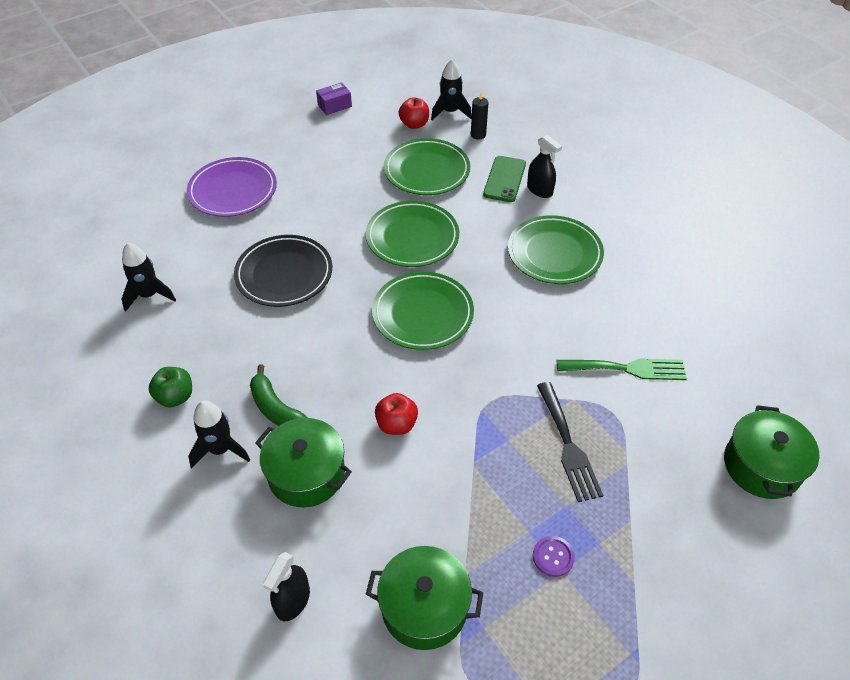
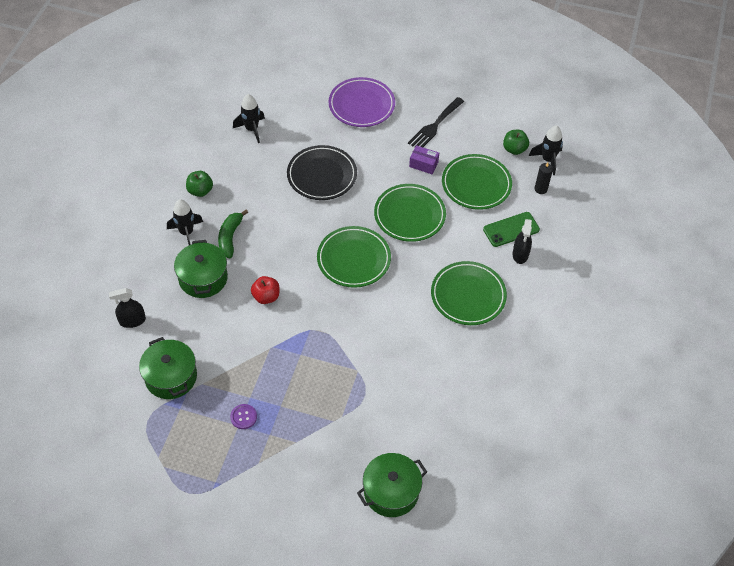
camera: 50 degrees right, 5 degrees up
(334, 106) = (487, 97): purple box -> purple box (423, 164)
(414, 124) = (514, 149): red apple -> green apple
(568, 446) = (321, 385): black fork -> black fork (434, 126)
(627, 369) = (405, 385): green fork -> none

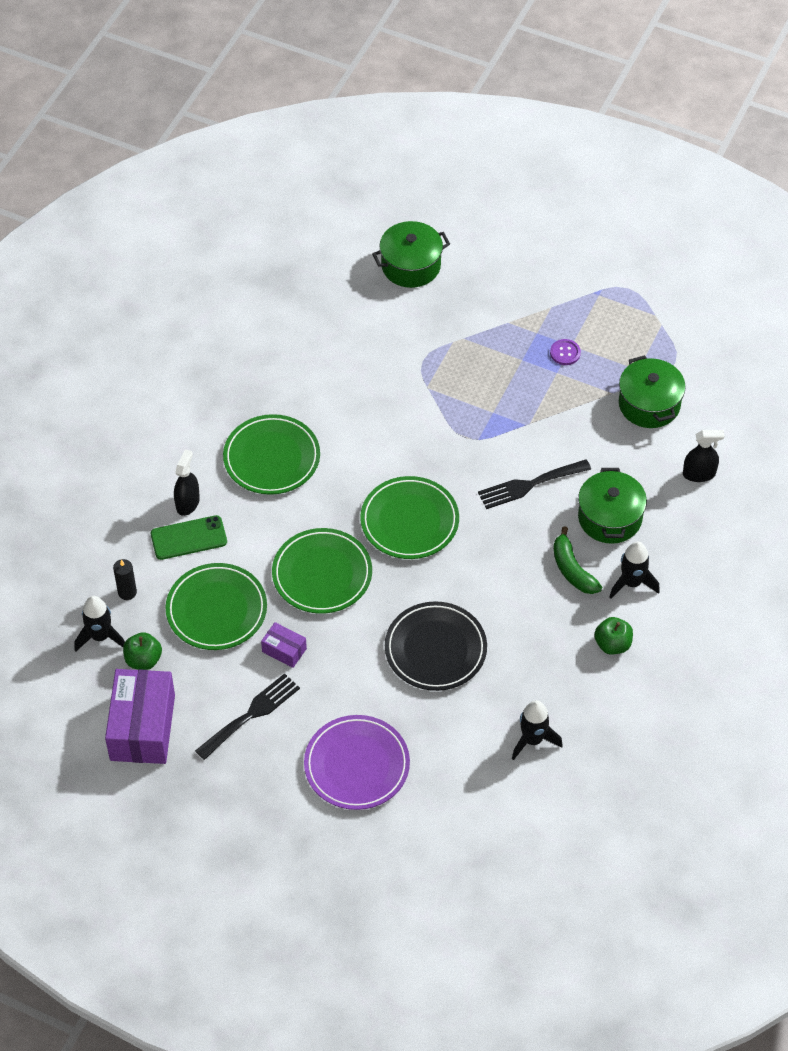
camera: 170 degrees left, 0 degrees up
(230, 237) = (572, 569): green banana -> green banana turned 135 degrees clockwise
(266, 297) = (529, 485): red apple -> black fork
(501, 112) = (142, 727): none -> purple box

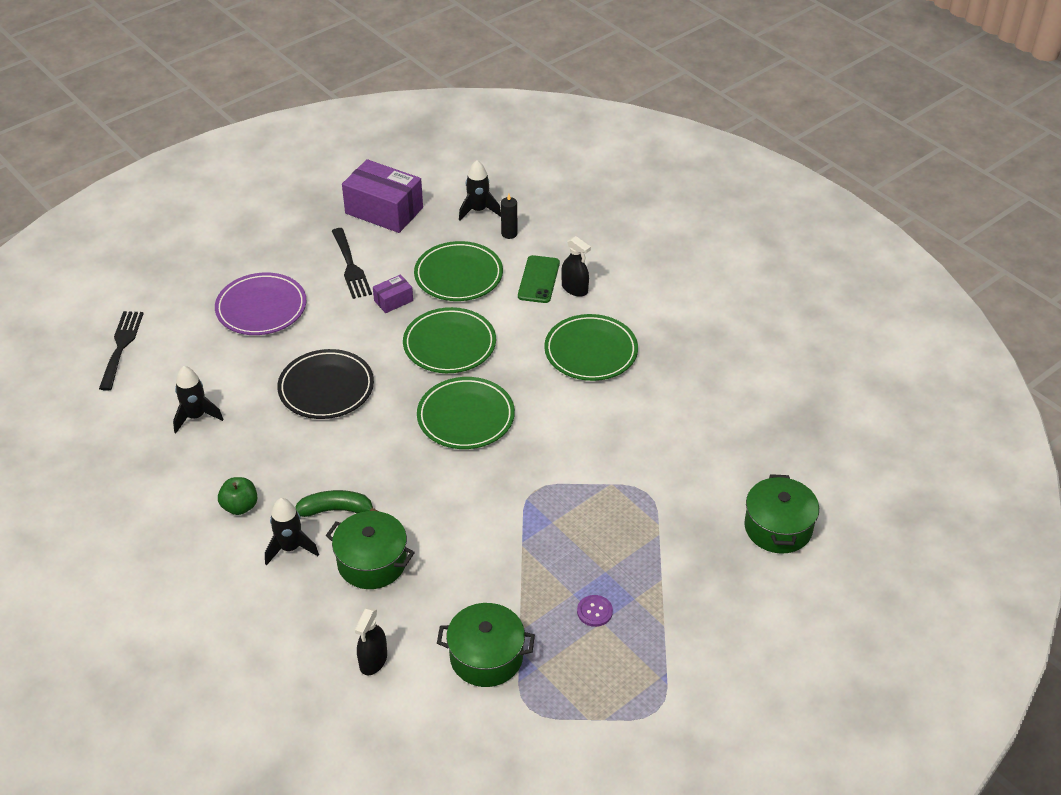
camera: 115 degrees right, 10 degrees down
(143, 660) = (441, 226): green apple -> none
(529, 485) = (449, 516): black fork -> black fork (121, 346)

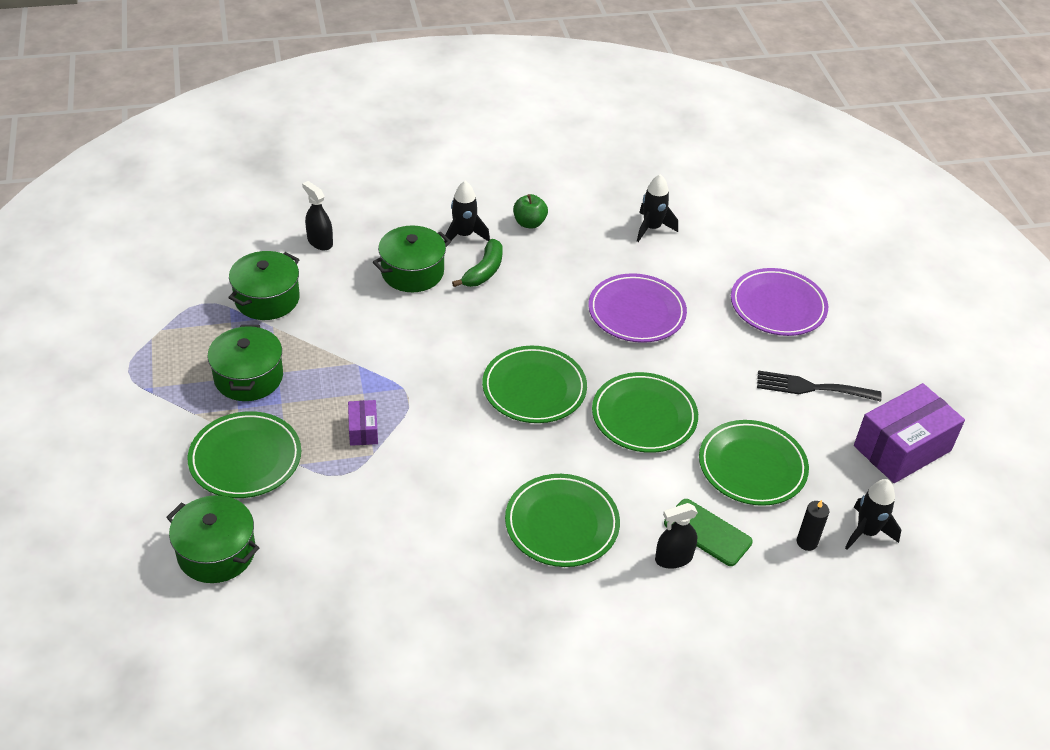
camera: 115 degrees right, 0 degrees up
(121, 346) = (771, 211): black fork -> none
(326, 388) = (636, 312): black plate -> purple plate
(393, 300) = (737, 400): purple box -> purple box (363, 430)
(594, 611) = (248, 377): purple button -> green pot
(681, 561) = (245, 459): none -> green plate

